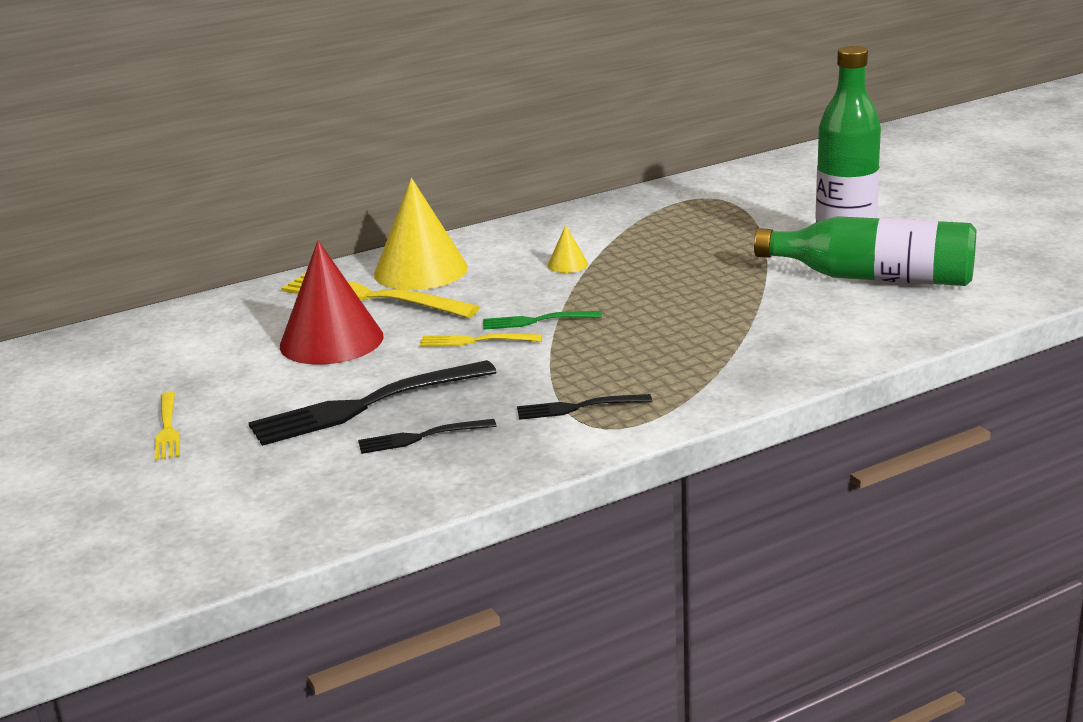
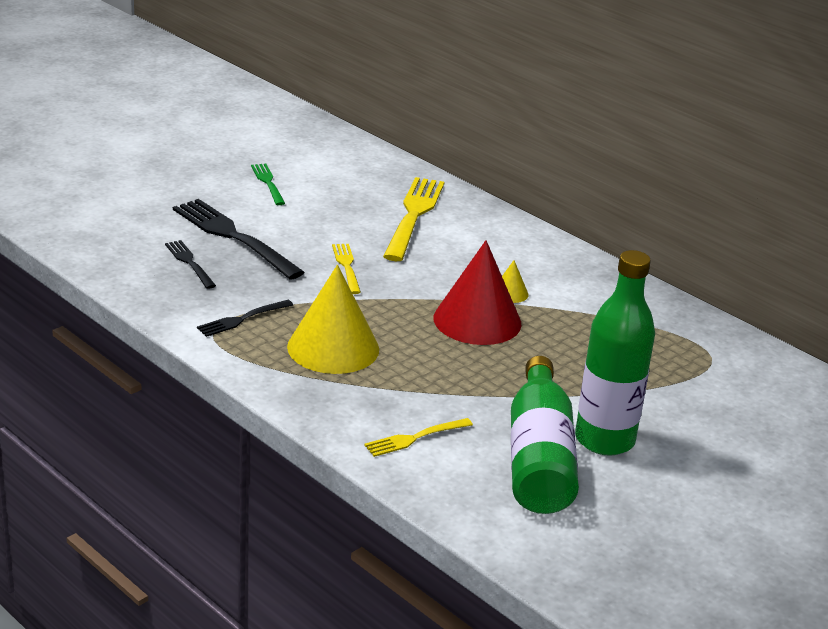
camera: 70 degrees right, 5 degrees up
(167, 429) = (191, 176): yellow fork -> yellow fork (415, 438)
(331, 341) = (333, 210): red cone -> red cone (477, 320)
(421, 270) = (472, 229): yellow cone -> yellow cone (333, 348)
(537, 321) = (390, 289): green fork -> green fork (268, 183)
(578, 407) = (242, 319): black fork -> black fork turned 105 degrees counterclockwise

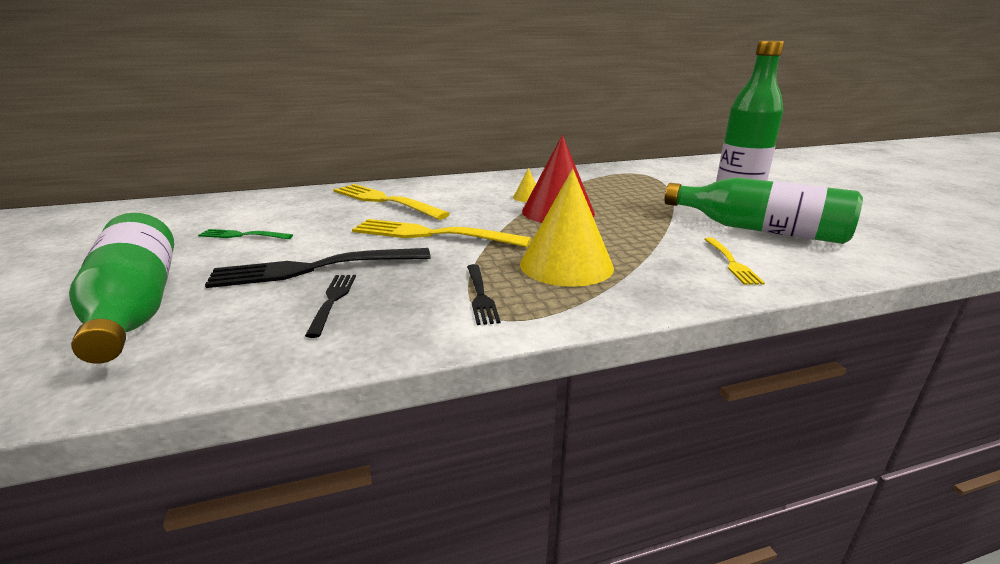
camera: 60 degrees left, 5 degrees down
(131, 199) = (136, 307): none -> green bottle
(189, 263) = (332, 301): black fork -> black fork turned 90 degrees clockwise
(347, 266) = (433, 234): yellow fork -> yellow fork, size x1.92

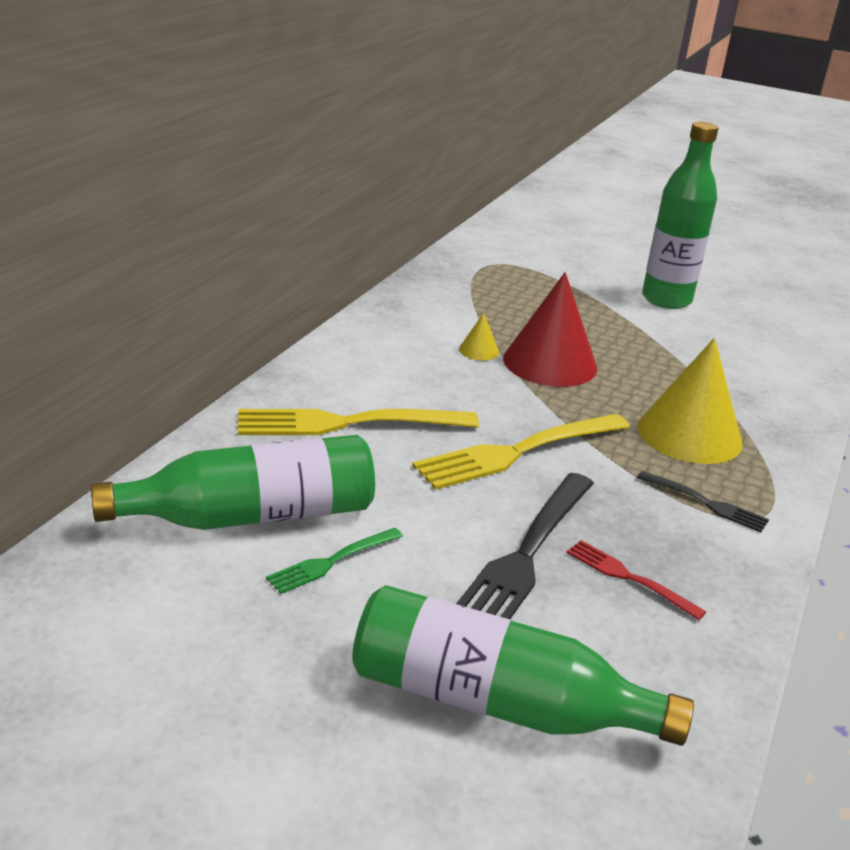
camera: 50 degrees left, 5 degrees up
(332, 301) = (629, 578): black fork -> red fork
(731, 262) = (769, 374): yellow fork -> none
(760, 230) = (723, 322): green bottle -> green bottle (252, 516)

